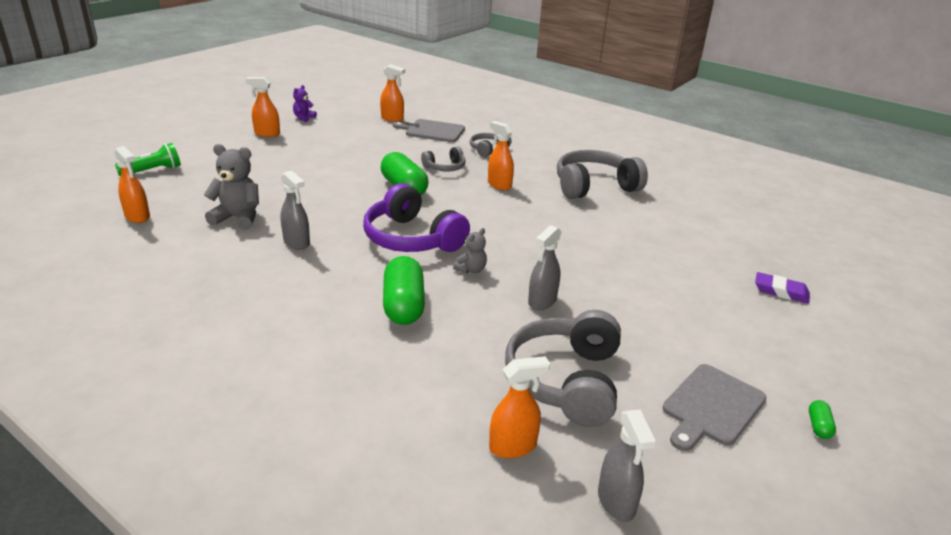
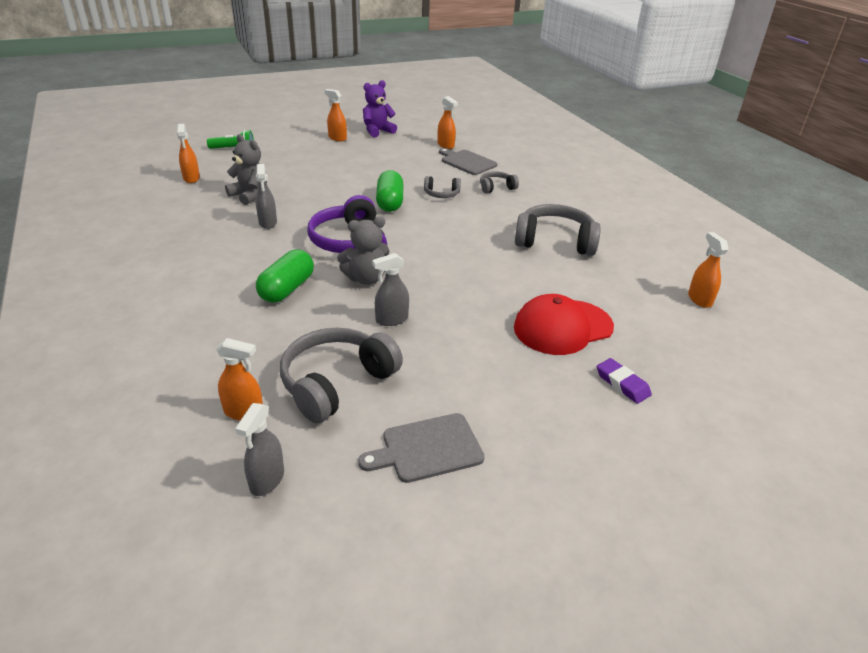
camera: 30 degrees right, 5 degrees up
(304, 118) = (377, 131): purple teddy bear -> purple teddy bear, size x1.77
(471, 270) = (366, 278): grey teddy bear -> grey teddy bear, size x1.77
(499, 185) = (470, 219): orange spray bottle -> orange spray bottle (699, 299)
(686, 260) = (562, 327): none -> red cap
(818, 426) = (503, 503): green capsule -> none

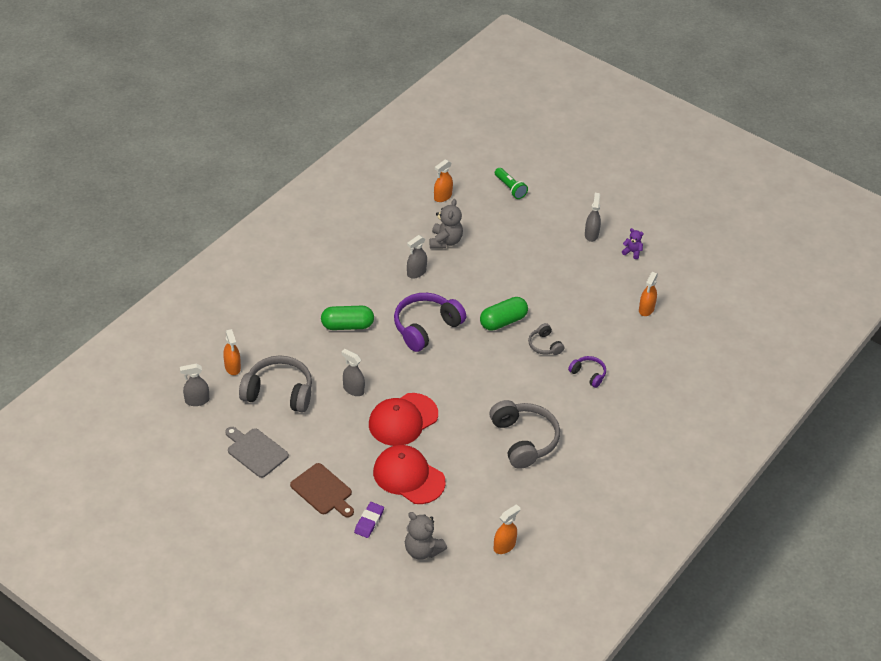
camera: 60 degrees right, 10 degrees up
(337, 138) = (591, 234): orange spray bottle -> grey spray bottle
(366, 278) = (388, 357): grey teddy bear -> grey teddy bear (422, 550)
(377, 131) = (632, 252): purple teddy bear -> purple teddy bear, size x0.56
(467, 162) = (623, 337): grey cutting board -> none
(470, 301) = (403, 420): none -> red cap
(496, 188) = (588, 374): grey headphones -> purple headphones
(546, 406) = (323, 491): none -> brown cutting board

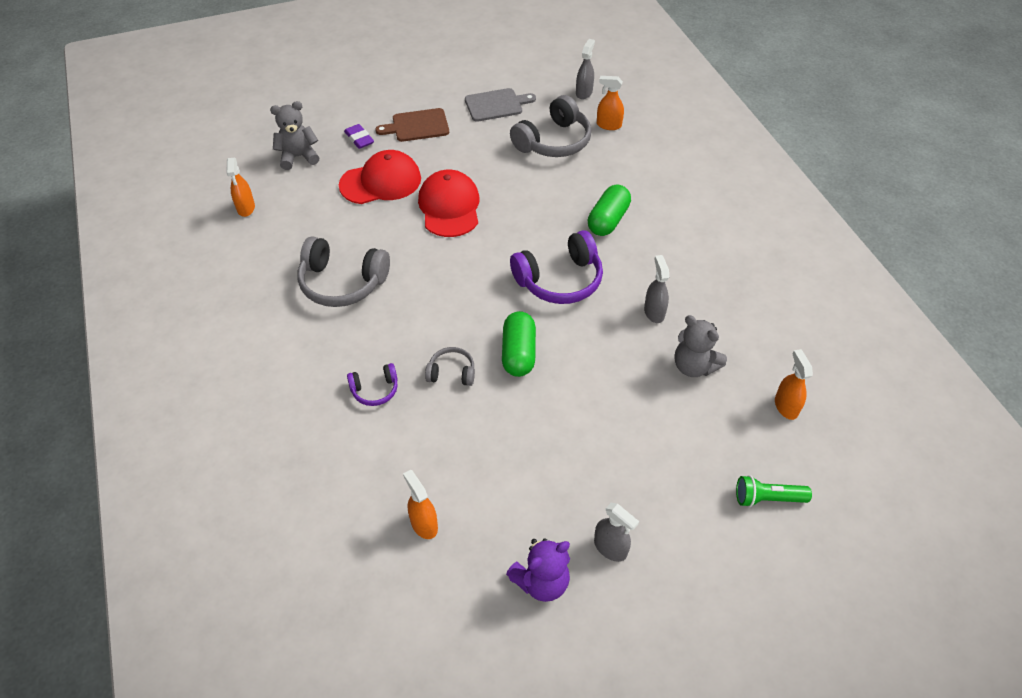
camera: 125 degrees right, 5 degrees up
(353, 389) = (517, 189): grey spray bottle -> none
(426, 327) = (560, 280): purple headphones -> purple headphones turned 75 degrees clockwise
(632, 252) = (541, 581): purple teddy bear -> purple teddy bear, size x1.77

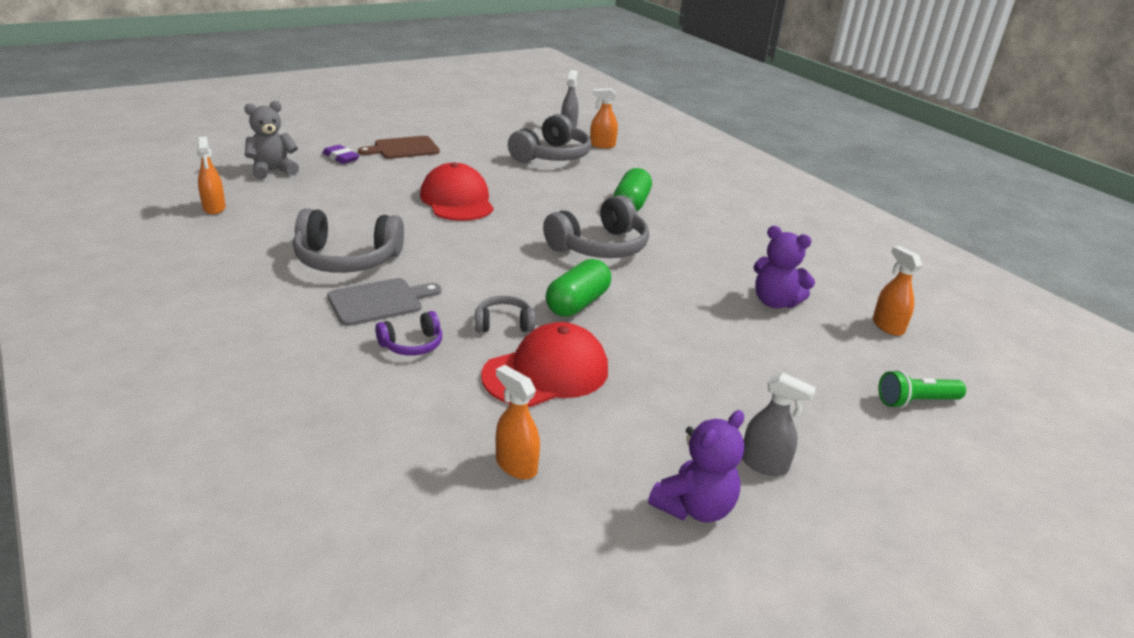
camera: 15 degrees left, 20 degrees down
(381, 182) = (373, 185): red cap -> red cap (546, 372)
(496, 105) = (483, 135): grey cutting board -> grey cutting board (379, 301)
(518, 353) = (577, 303): green capsule -> green capsule turned 45 degrees clockwise
(560, 280) = (599, 247): purple headphones -> grey headphones
(654, 312) = (711, 265): grey spray bottle -> none
(694, 366) = (775, 302): grey teddy bear -> purple teddy bear

